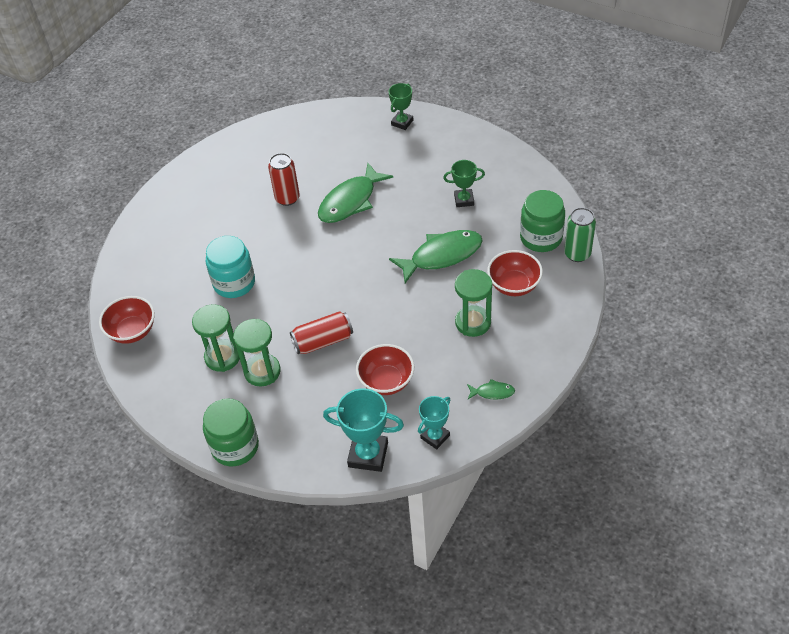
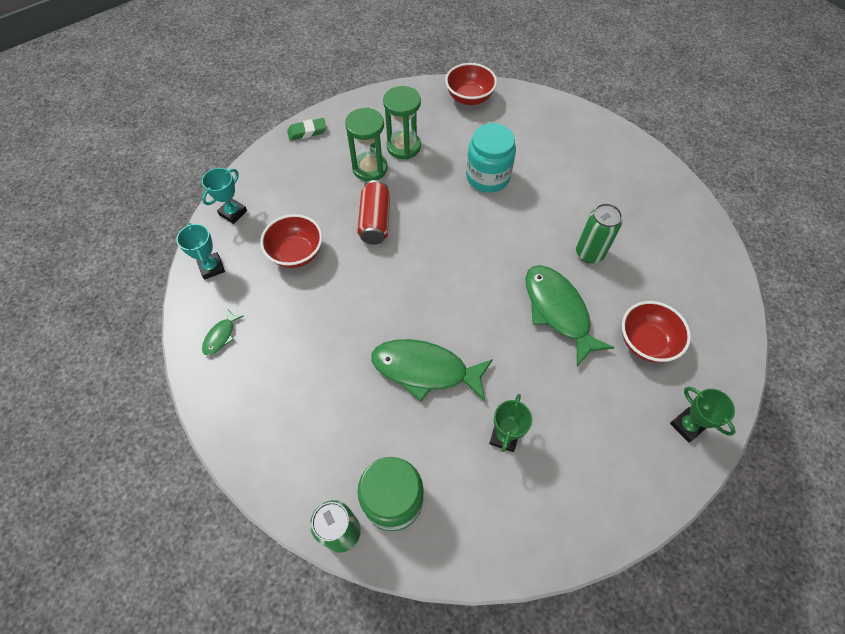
camera: 110 degrees right, 10 degrees up
(235, 446) = (307, 132): green jar -> green eraser
(287, 198) = (589, 253): red can -> green can
(368, 455) = (233, 213): turquoise trophy -> turquoise trophy, size x0.62
(442, 256) = (425, 369): green fish -> green fish turned 105 degrees clockwise
(473, 322) = (314, 358): green hourglass -> none
(514, 285) = (338, 426): red bowl -> red bowl (646, 342)

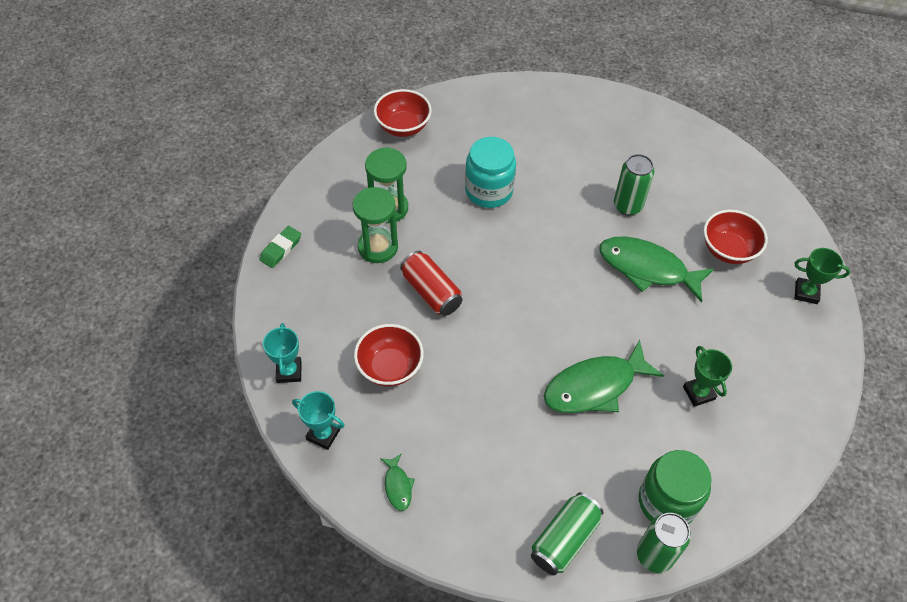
camera: 40 degrees left, 5 degrees down
(289, 463) = (564, 539): none -> green can

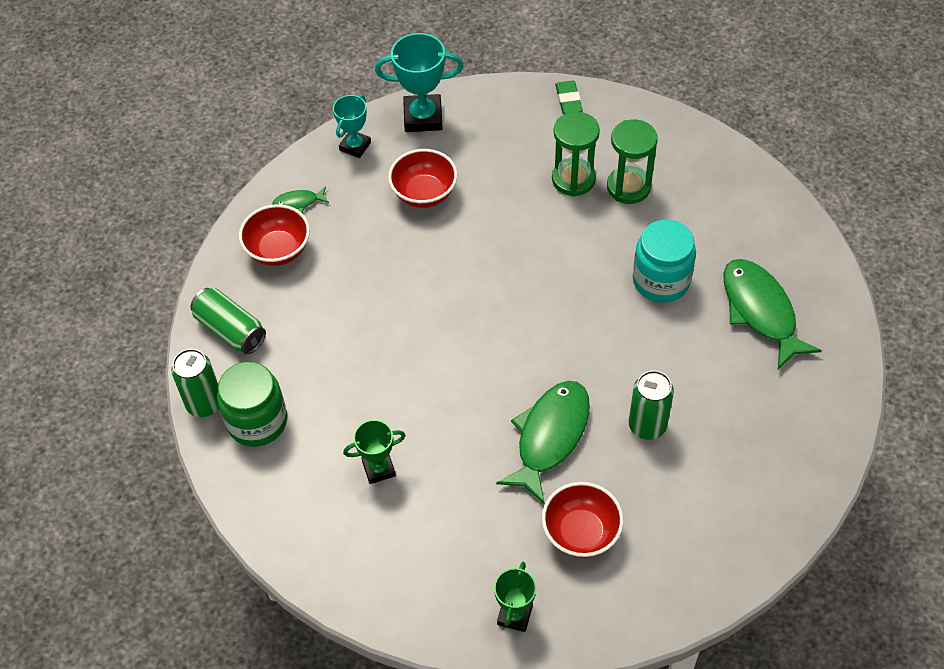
camera: 95 degrees right, 0 degrees up
(281, 249) = (568, 100): green eraser -> green eraser turned 45 degrees clockwise
(289, 371) = (423, 117): turquoise trophy -> turquoise trophy, size x1.60
(403, 127) = (756, 197): red bowl -> red bowl (278, 250)
(431, 292) = (515, 226): red can -> none
(594, 386) = (393, 368): green fish -> green fish (760, 311)

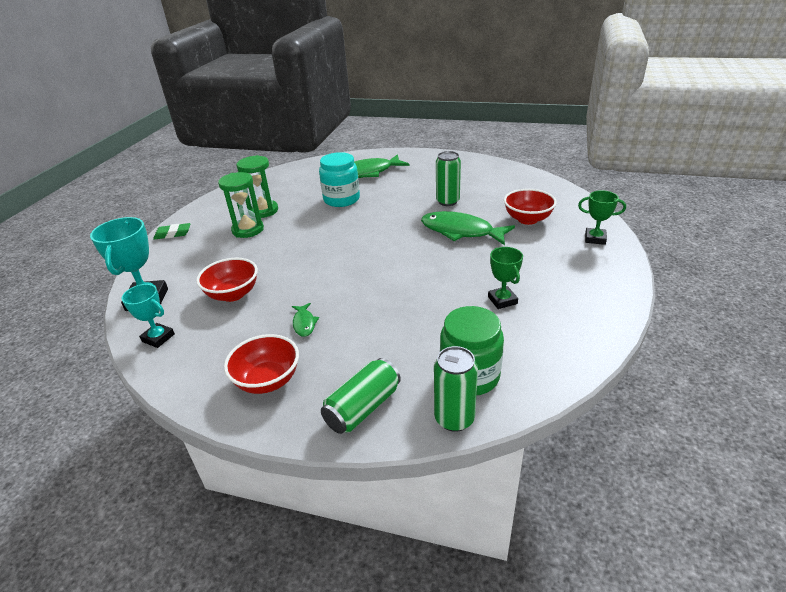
camera: 90 degrees left, 20 degrees down
(298, 202) = (211, 371): green fish -> green fish (304, 323)

